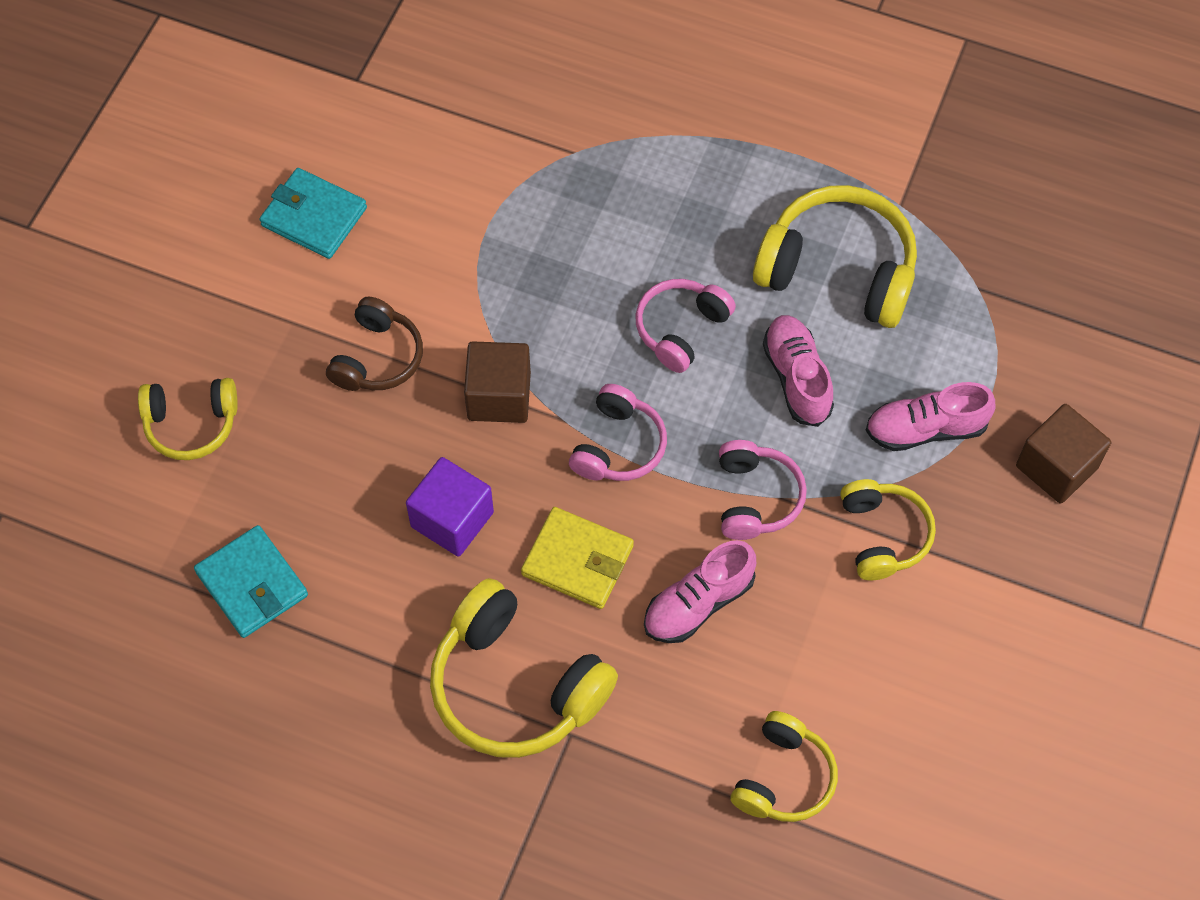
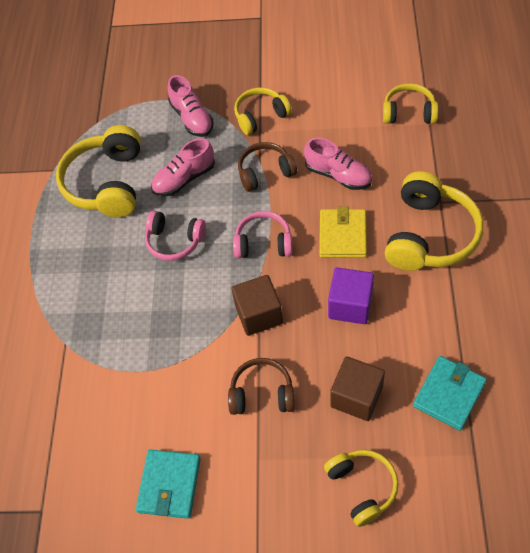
camera: 105 degrees left, 5 degrees down
(756, 498) = (265, 172): pink headphones -> brown headphones
(1056, 467) = (191, 65): brown cube -> brown cube (356, 397)

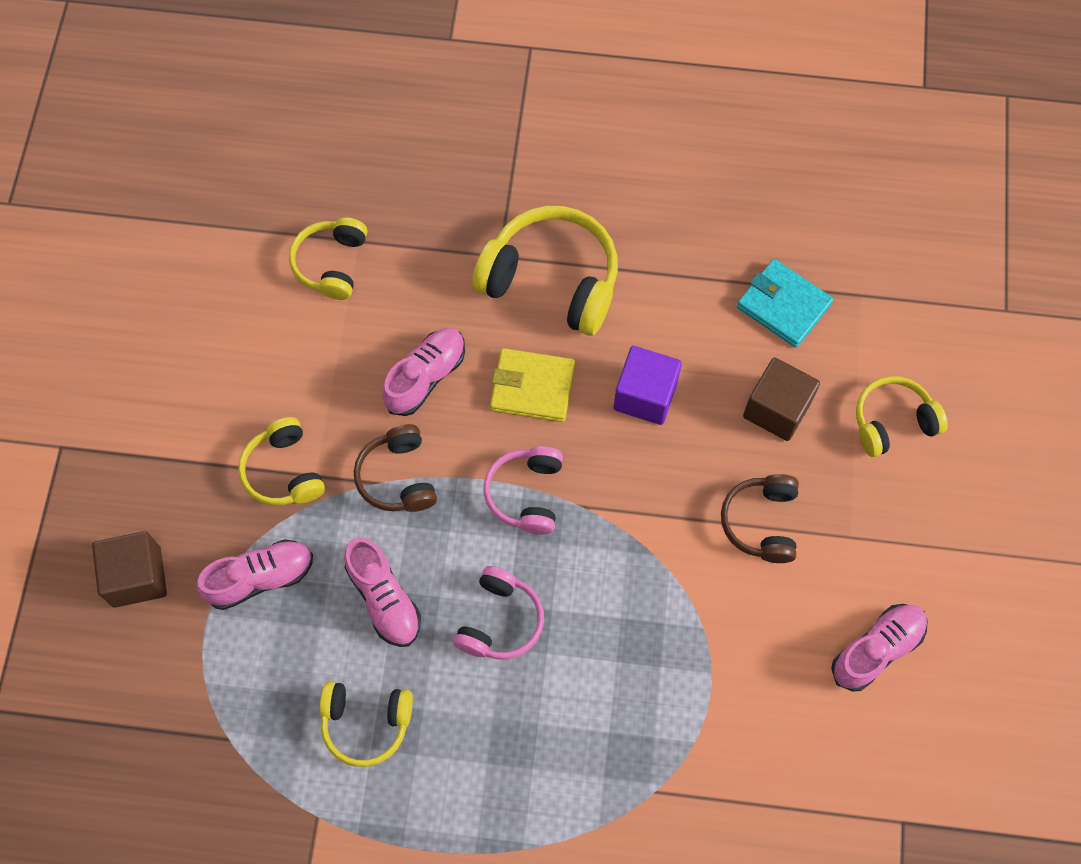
camera: 90 degrees left, 10 degrees up
(107, 183) = (366, 723): yellow headphones -> yellow headphones, size x0.60
(169, 485) = (877, 650): turquoise wallet -> pink shoe
(259, 314) = (643, 513): brown cube -> brown cube (137, 577)

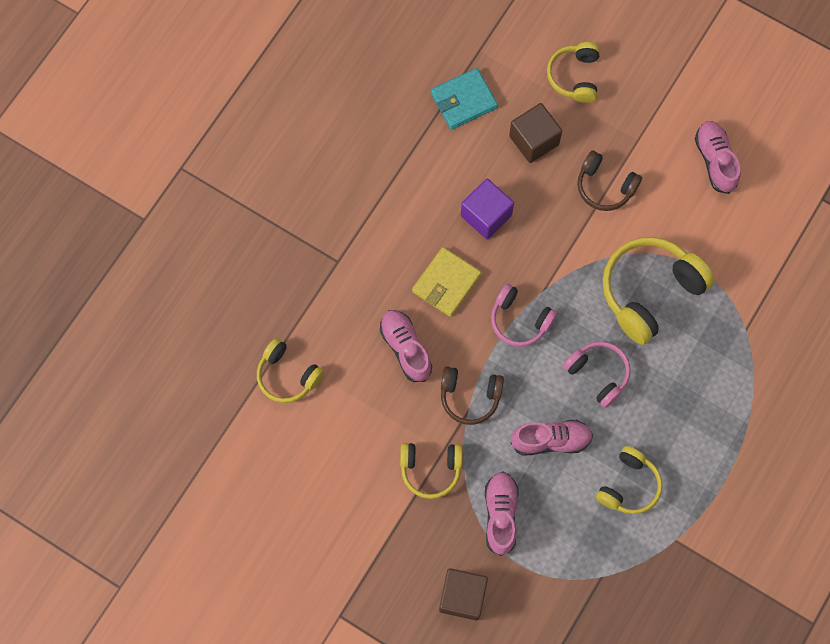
camera: 65 degrees left, 5 degrees up
(552, 280) = (373, 236): yellow headphones -> yellow headphones (649, 291)

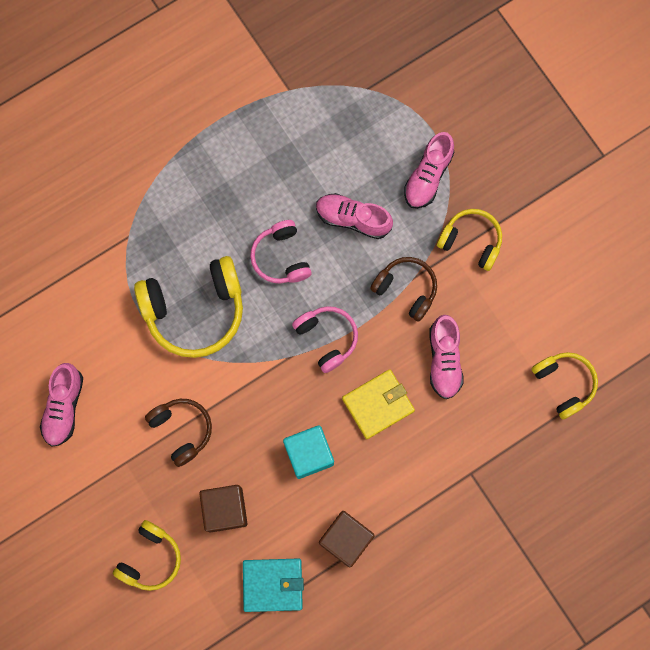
camera: 155 degrees left, 5 degrees up
(462, 596) = (492, 125): brown cube -> brown cube (346, 539)
(486, 215) = (309, 454): purple cube -> turquoise cube
(629, 485) = (305, 151): yellow headphones -> none

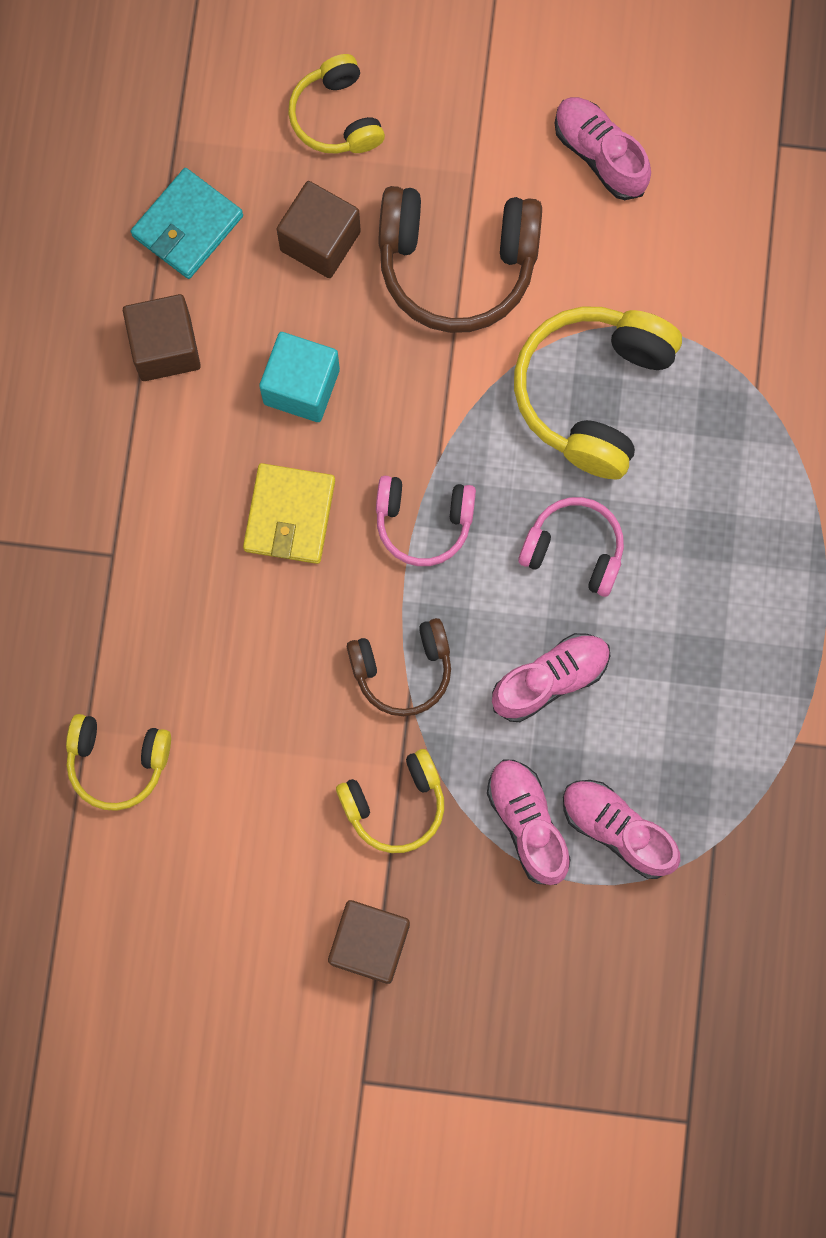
camera: 130 degrees right, 0 degrees up
(182, 430) = (457, 265): brown headphones -> brown headphones, size x1.67
(444, 360) = (274, 640): pink shoe -> pink shoe (617, 830)
(542, 201) = (370, 943): none -> brown cube

